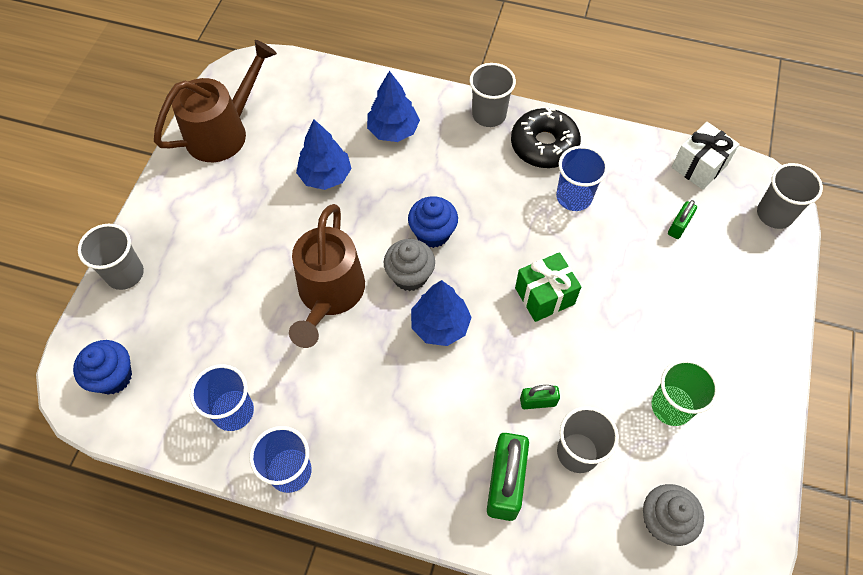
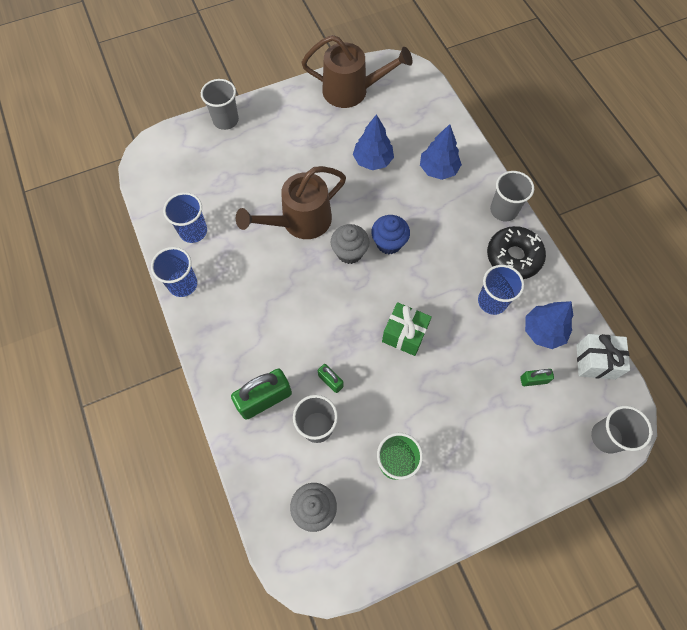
camera: 50 degrees right, 5 degrees up
(113, 377) = (166, 163): blue cupcake -> none
(440, 325) = (332, 292): blue tree -> blue tree (543, 331)

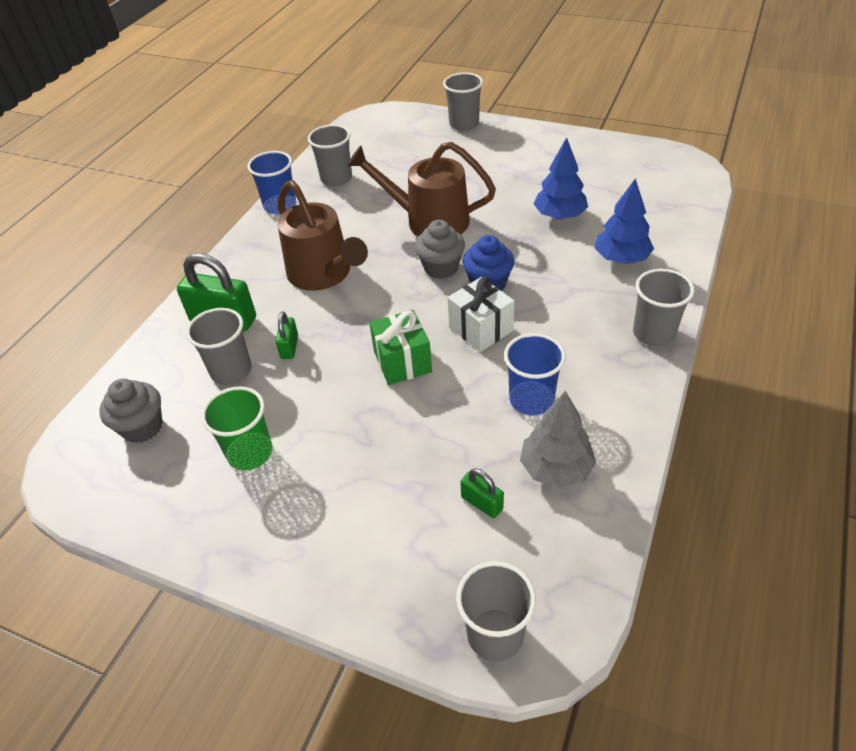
camera: 50 degrees right, 20 degrees down
(193, 231) = (336, 178): blue cup -> grey cup
(352, 91) = (610, 158): brown watering can -> brown watering can (324, 275)
(513, 257) = (610, 379): black donut -> none
(543, 331) = (556, 469): blue tree -> grey tree
(595, 361) = (583, 548): white gift -> white gift (481, 329)

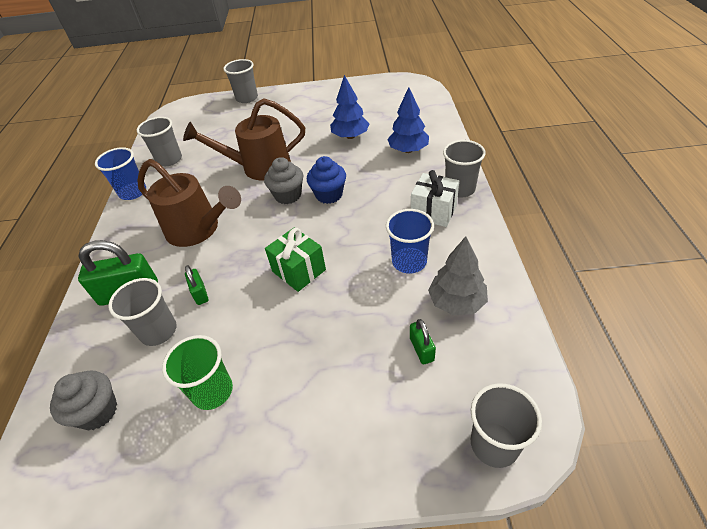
camera: 25 degrees left, 0 degrees up
(481, 329) = (343, 227): white gift -> white gift (433, 212)
(482, 503) = (421, 349): green padlock -> green padlock turned 60 degrees clockwise

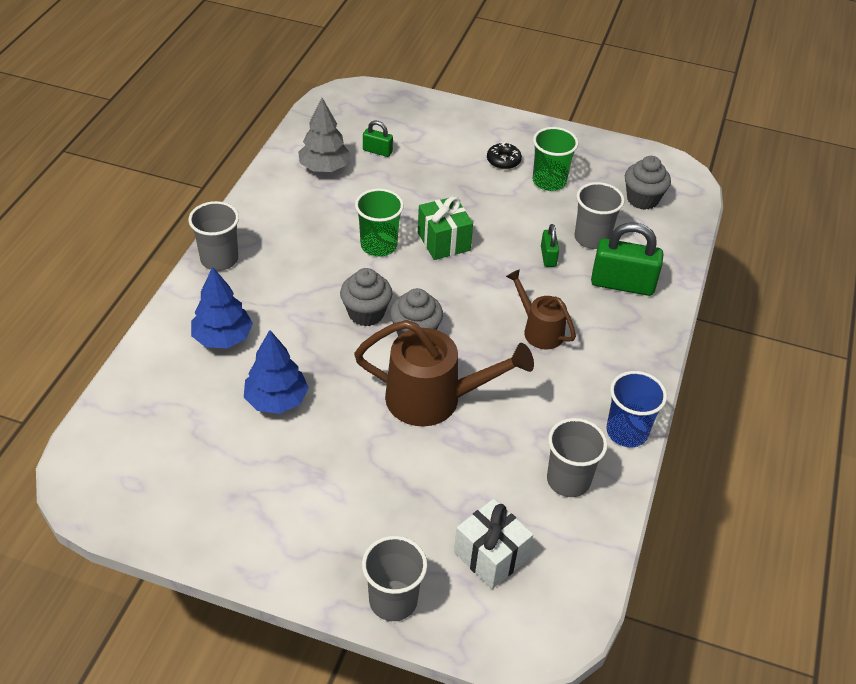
camera: 165 degrees left, 0 degrees up
(199, 230) = (539, 330): brown watering can -> brown watering can, size x0.58
(274, 401) = (503, 160): none -> black donut
(329, 195) = (366, 313): blue cupcake -> grey cupcake
(351, 245) = (379, 245): none -> green cup
(409, 262) = (336, 210): blue cup -> none
(421, 349) = (377, 151): green padlock -> green padlock turned 75 degrees counterclockwise
(433, 212) = (270, 246): white gift -> white gift (490, 556)
(494, 444) = (371, 97): grey cup -> none

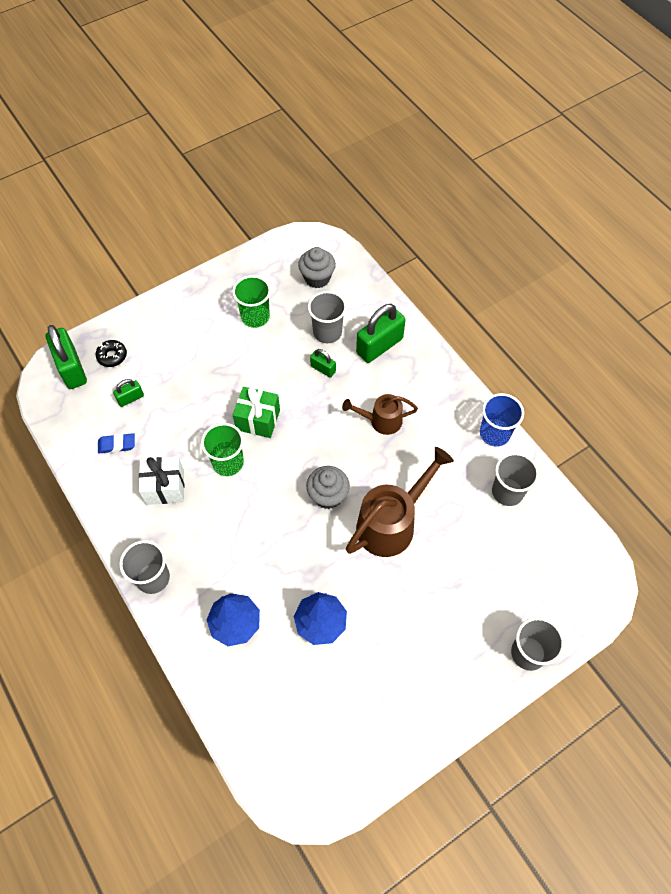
camera: 50 degrees left, 15 degrees up
(324, 168) = (117, 445): grey tree -> blue eraser
(366, 313) = (286, 514): grey cupcake -> none
(368, 103) = (71, 368): none -> green padlock
(490, 556) = (532, 574): white gift -> white gift (165, 487)
(503, 160) = (211, 328): black donut -> black donut (112, 356)

